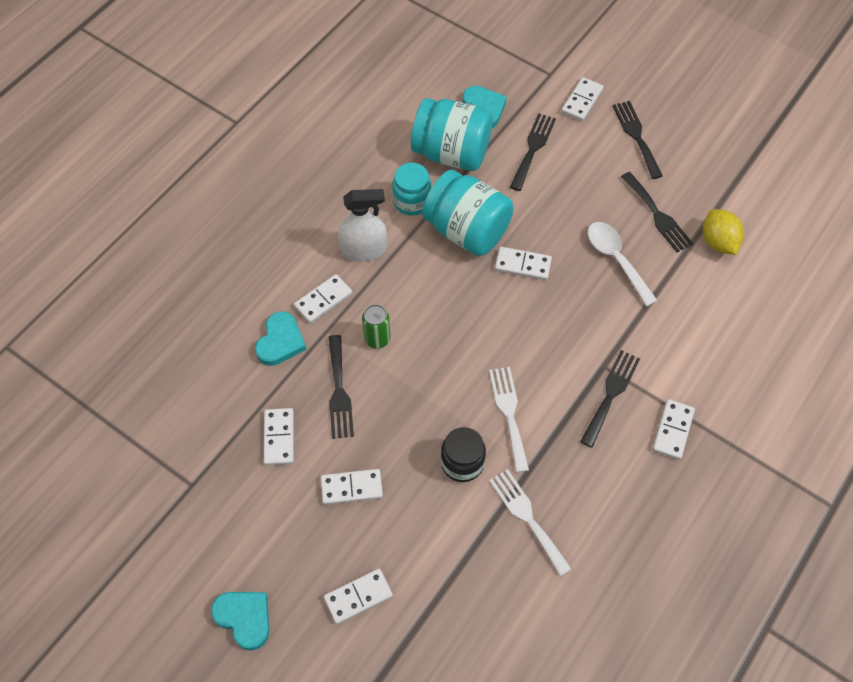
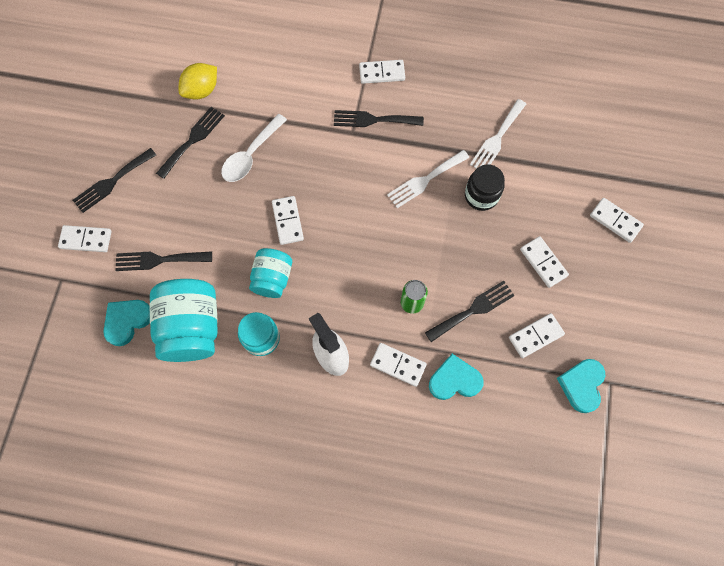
camera: 115 degrees left, 10 degrees up
(244, 618) = (676, 288): turquoise heart -> turquoise heart (581, 385)
(467, 230) = (272, 278): turquoise jar -> turquoise jar, size x0.61

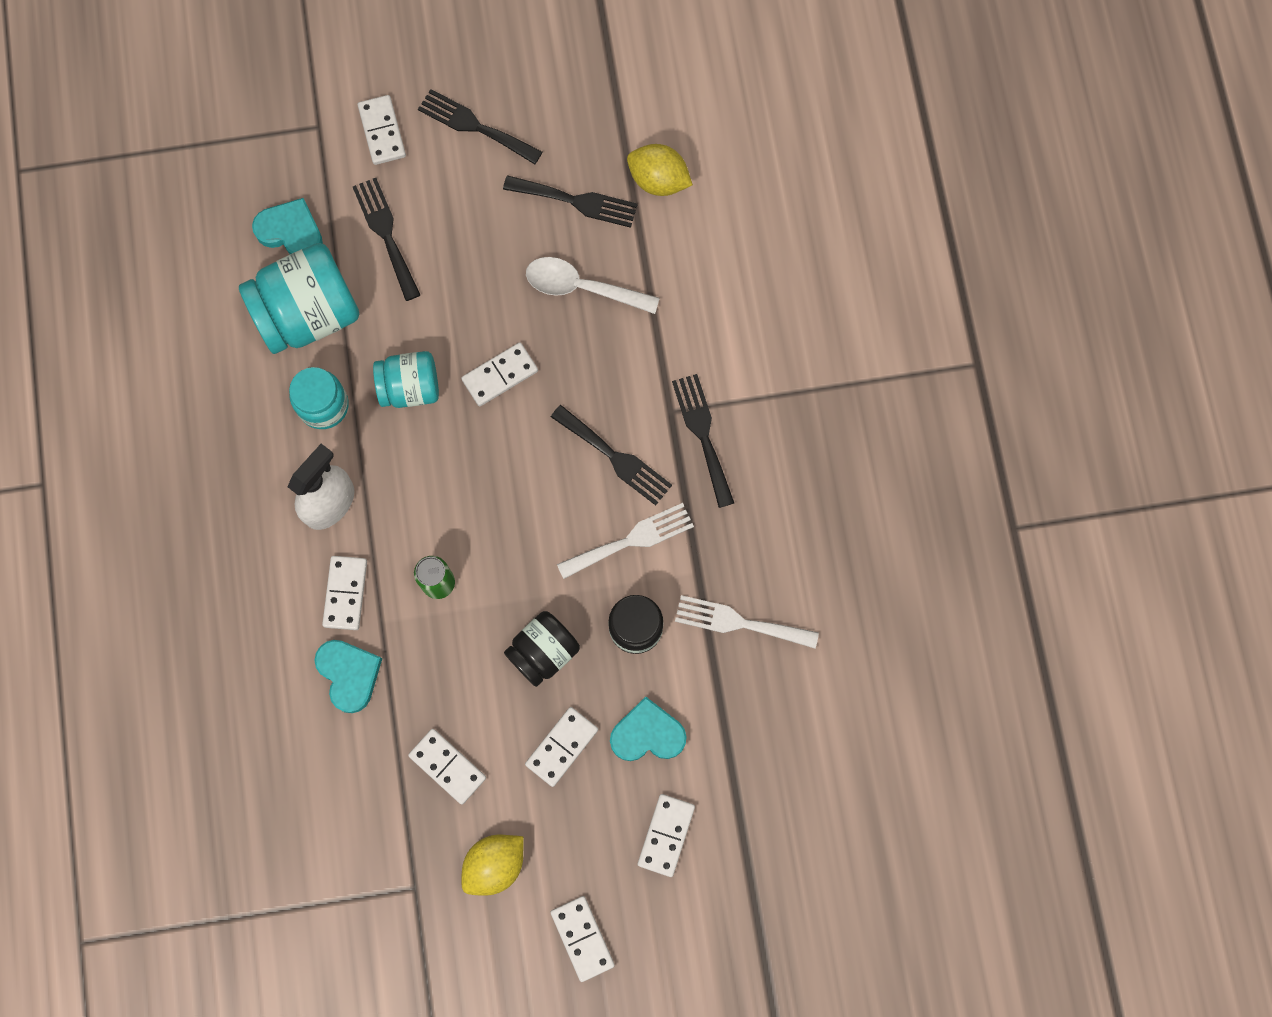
camera: 70 degrees right, 5 degrees up
(382, 73) = (787, 419): white domino -> white domino (582, 938)
(425, 180) = (631, 540): white fork -> white fork turned 120 degrees clockwise
(473, 310) = (456, 669): black fork -> black fork (615, 458)
(479, 254) = (543, 652): none -> black jar
(581, 385) = (398, 849): turquoise heart -> turquoise heart (647, 734)
(607, 327) = (495, 864): none -> yellow lemon

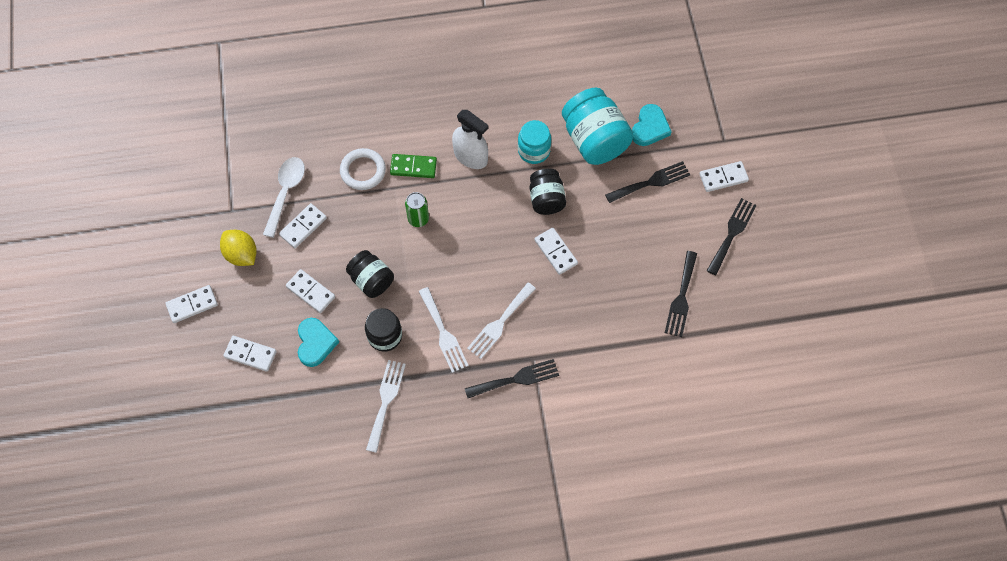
camera: 90 degrees right, 10 degrees down
(345, 593) = (413, 167): white domino -> green domino
(349, 674) = (363, 171): turquoise heart -> white ring
(410, 388) = (546, 199): turquoise jar -> black jar
(582, 287) = (619, 302): white spoon -> white spoon (285, 193)
(615, 458) = (499, 323): black fork -> white fork
(658, 180) = (700, 351): yellow lemon -> none

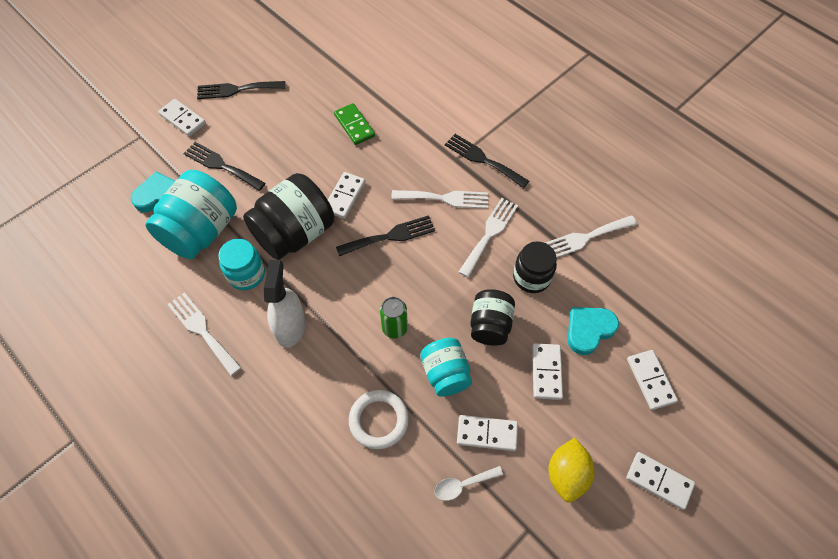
camera: 125 degrees left, 5 degrees down
(285, 193) = (463, 484): white spoon -> white spoon, size x0.60
(361, 229) = (445, 374): none -> turquoise jar
(413, 167) = (339, 372): green domino -> green domino (354, 125)
(508, 104) = (202, 330): none -> white fork
(546, 199) = (295, 233): black jar -> black jar, size x1.65
(681, 298) = (322, 93): black fork -> black fork (390, 236)

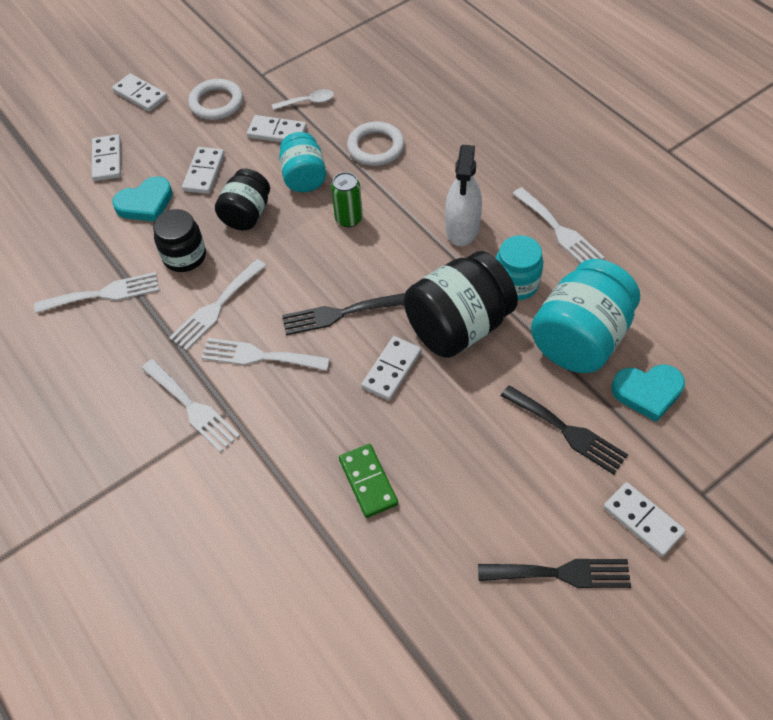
camera: 170 degrees left, 5 degrees down
(483, 159) = (192, 408): black fork -> white fork
(566, 474) = (216, 103): yellow lemon -> white ring

